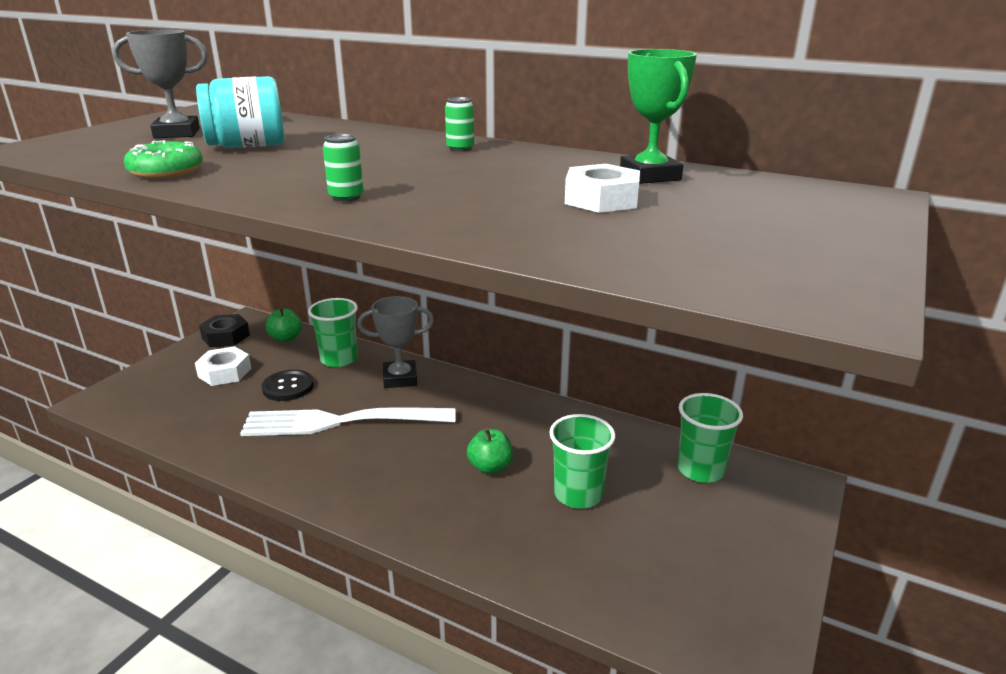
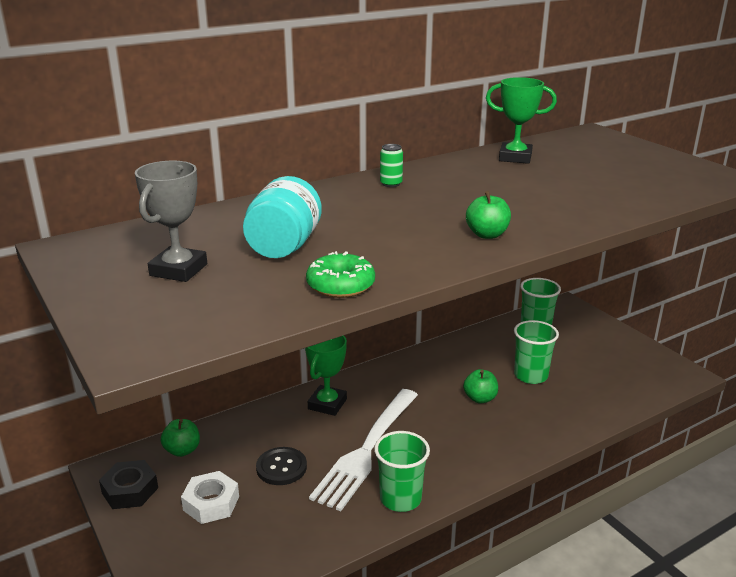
camera: 60 degrees left, 0 degrees up
(339, 359) = (260, 427): green cup -> green cup (400, 498)
(346, 197) = (487, 235): green can -> green apple
(400, 378) = (327, 404): grey trophy -> green trophy
(601, 199) = (552, 178): white nut -> none

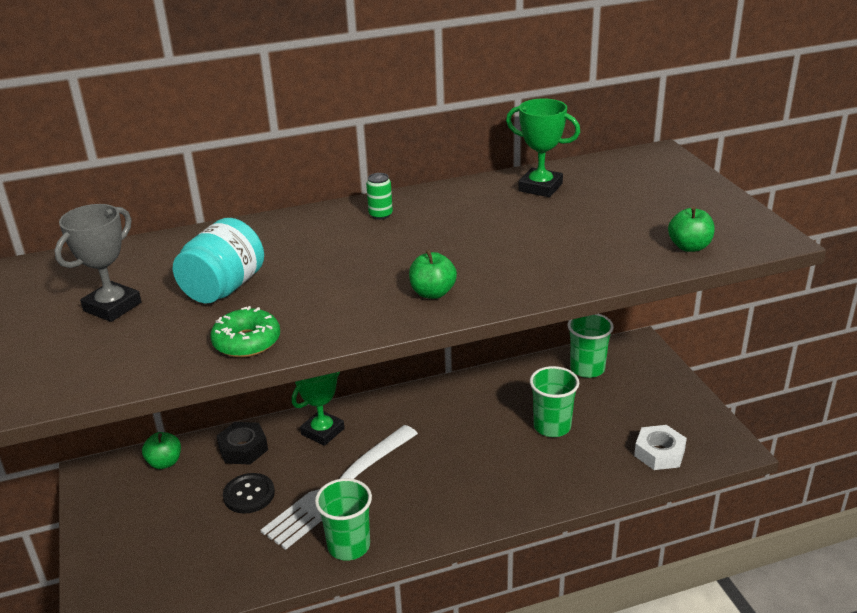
camera: 15 degrees right, 5 degrees up
(130, 490) = (103, 497): black nut -> black nut (243, 449)
(211, 503) = (169, 522): white nut -> white nut (659, 453)
(480, 398) = (483, 446): green apple -> green apple (689, 247)

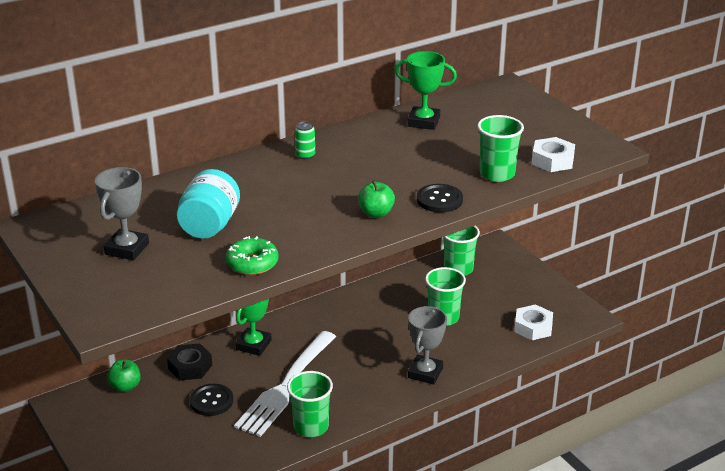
camera: 15 degrees left, 0 degrees up
(509, 495) = (425, 373): none -> grey trophy
(521, 284) = (439, 200): none -> black button
(609, 257) = (497, 174): none -> green cup
(689, 247) = (552, 160): green apple -> white nut

